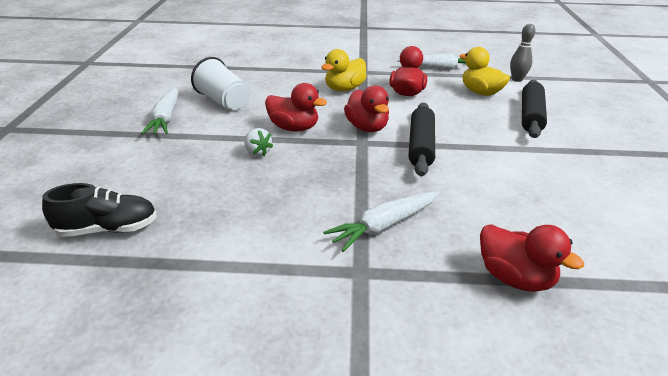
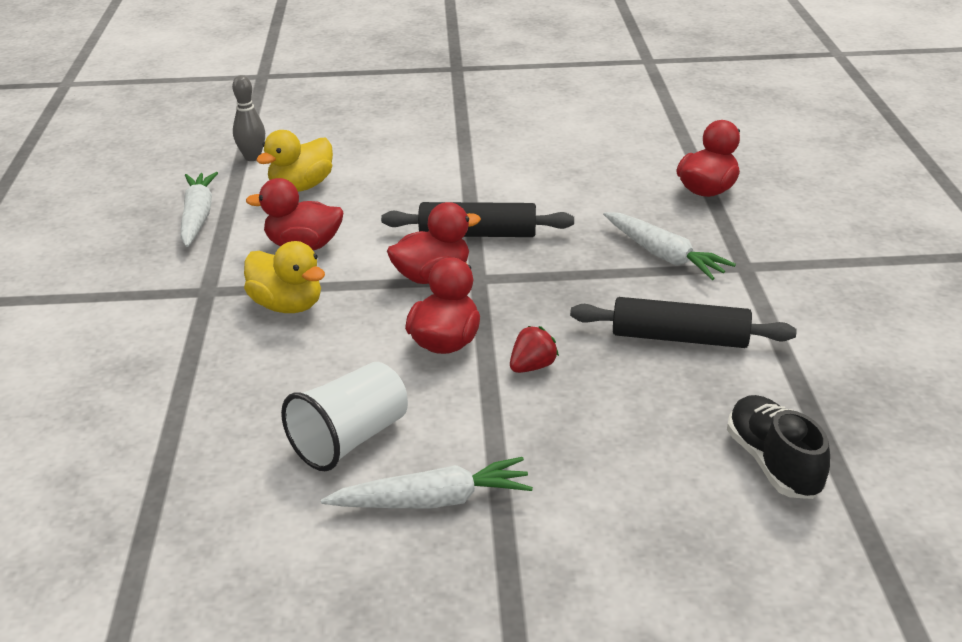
camera: 95 degrees left, 0 degrees up
(257, 152) = (532, 367): white strawberry -> red strawberry
(531, 116) = (376, 157): black rolling pin -> black rolling pin (679, 338)

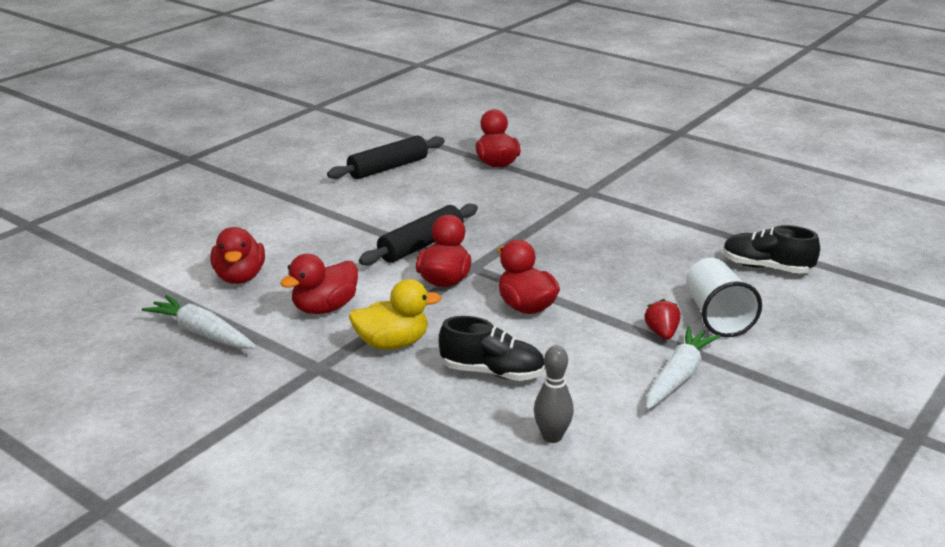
camera: 50 degrees left, 5 degrees down
(252, 157) = (155, 278): grey bowling pin -> grey bowling pin (552, 437)
(301, 187) = (240, 277): yellow duck -> red duck
(302, 380) = (492, 372): none -> black shoe
(350, 439) = (582, 380): white cup -> white cup (717, 316)
(532, 367) = (592, 291): red strawberry -> red strawberry (661, 333)
(664, 255) = (542, 205): white carrot -> none
(679, 338) = (628, 239): black rolling pin -> black rolling pin (388, 168)

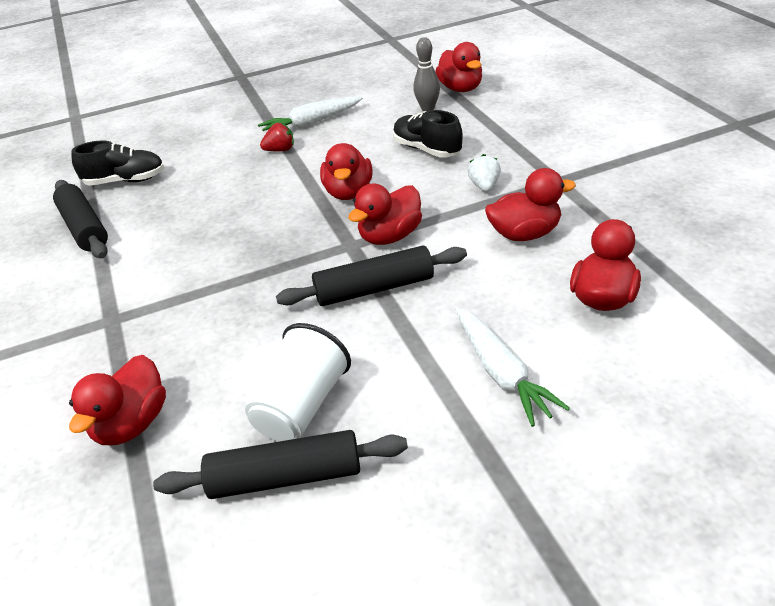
camera: 145 degrees left, 10 degrees up
(202, 333) = (658, 236): white carrot -> white carrot (502, 373)
(392, 343) = (484, 186): yellow duck -> white strawberry
(539, 490) = (461, 88): none -> red duck
(661, 333) = (280, 150): red strawberry -> red strawberry turned 135 degrees counterclockwise
(717, 316) = (226, 153): white cup -> white cup (302, 406)
(721, 228) = (84, 228): none -> black rolling pin
(766, 267) = (125, 181): black shoe -> black shoe turned 60 degrees counterclockwise

